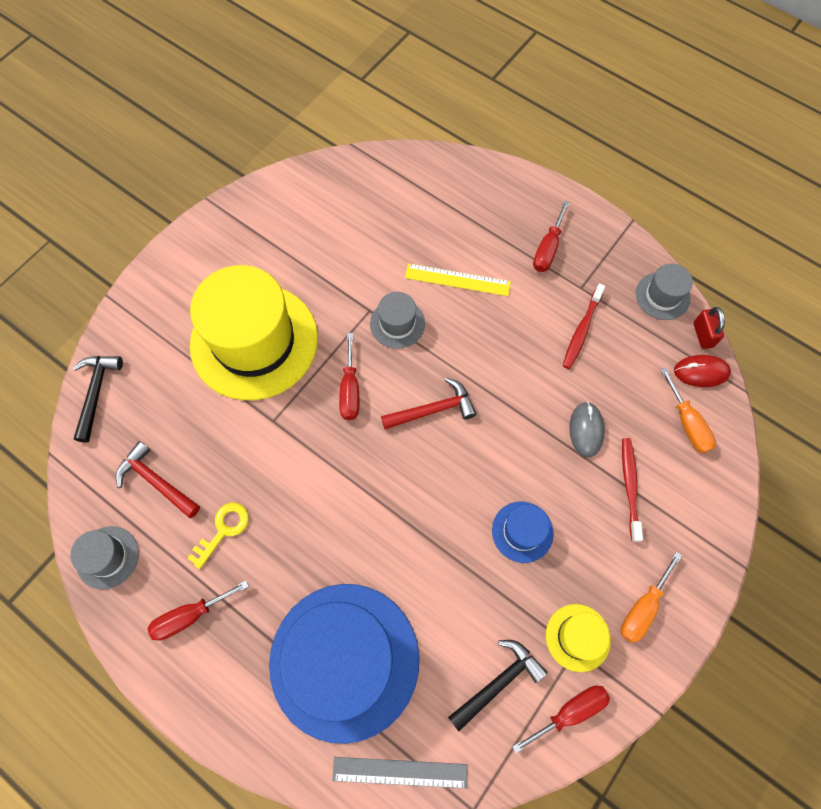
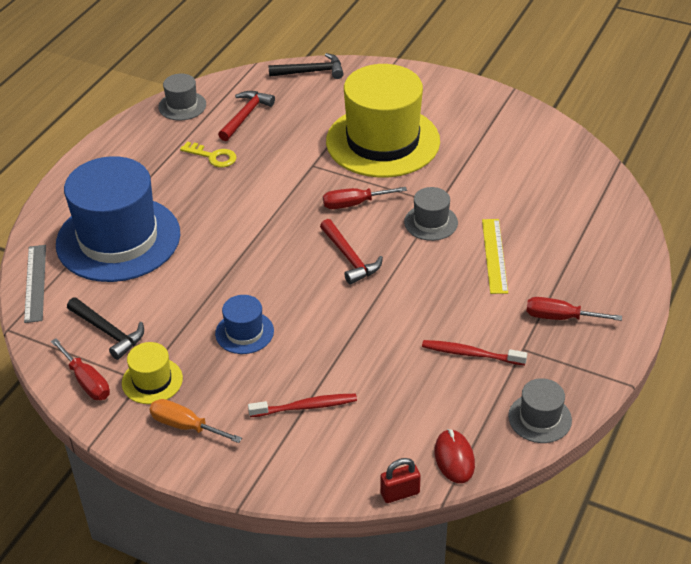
camera: 80 degrees right, 25 degrees down
(190, 616) = (144, 153): red screwdriver -> none
(586, 430) = (358, 368): grey mouse -> none
(687, 423) = (389, 449): orange screwdriver -> none
(703, 335) = (502, 457): red padlock -> red padlock (400, 493)

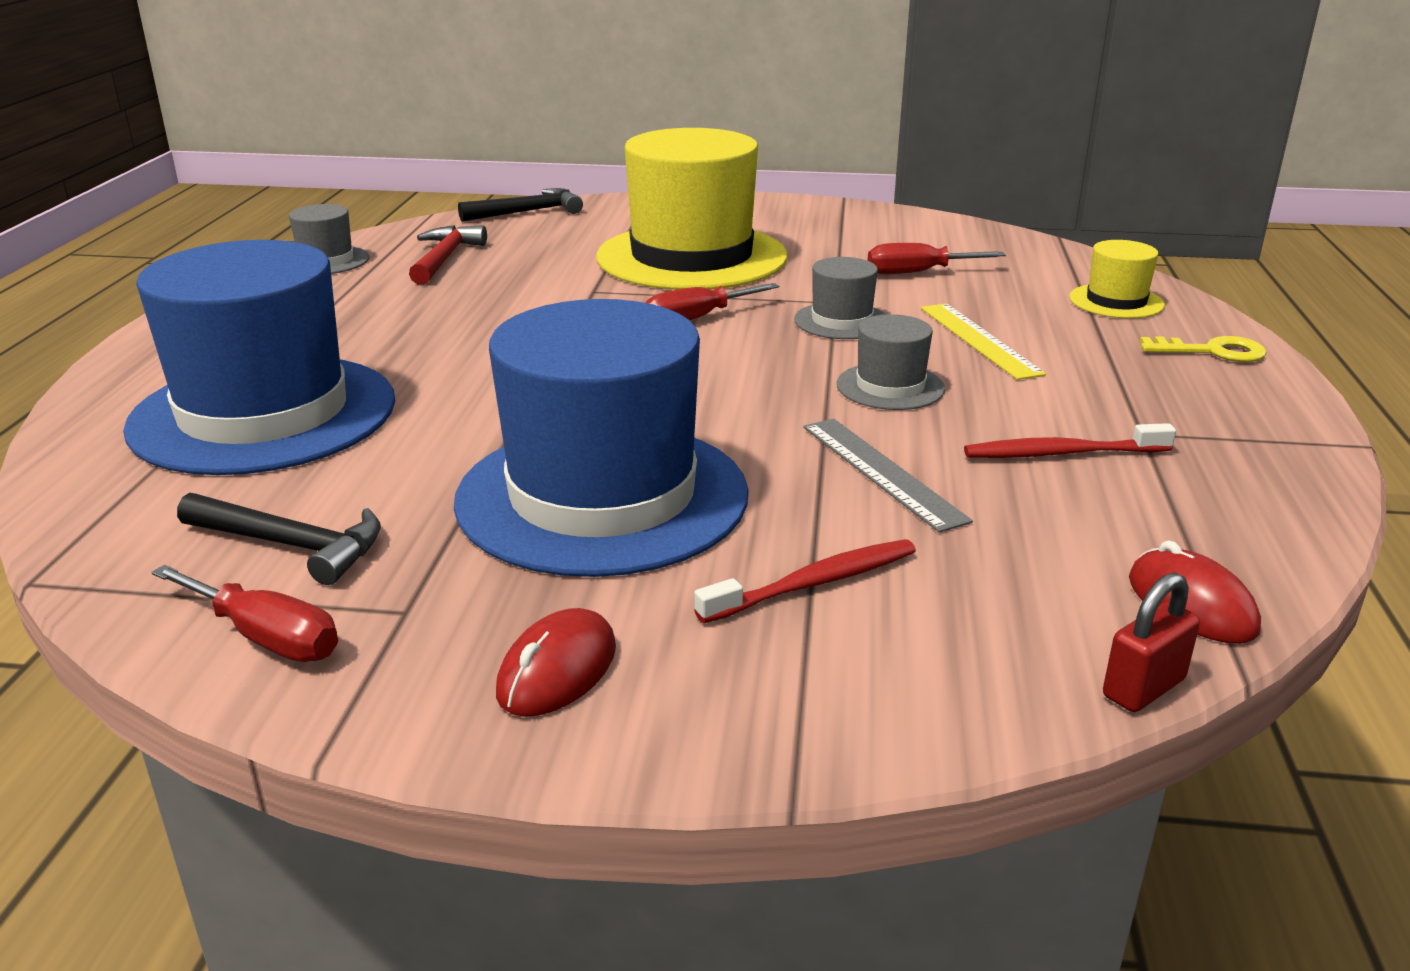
camera: 20 degrees left, 15 degrees down
(35, 283) = (88, 498): grey ruler -> grey ruler (882, 472)
(152, 381) = (433, 606): yellow hat -> yellow hat (1116, 301)
(185, 426) = (557, 671): orange screwdriver -> red mouse
(212, 156) = (409, 302): yellow key -> yellow key (1212, 351)
(244, 332) = (602, 496): blue hat -> blue hat, size x2.29
(349, 258) = (737, 375): red hammer -> none
(539, 418) = (1277, 514): grey hat -> grey hat (890, 387)
(560, 317) = (1159, 388): red screwdriver -> red screwdriver (917, 272)

